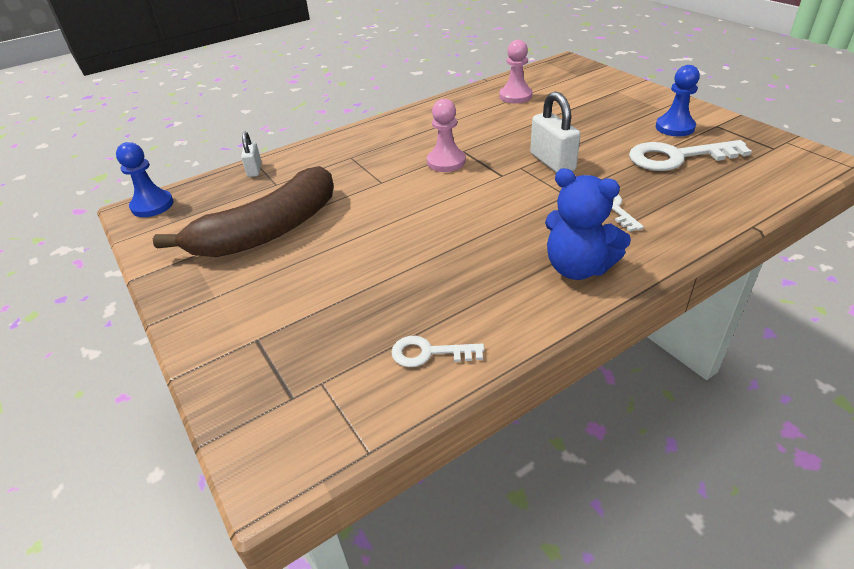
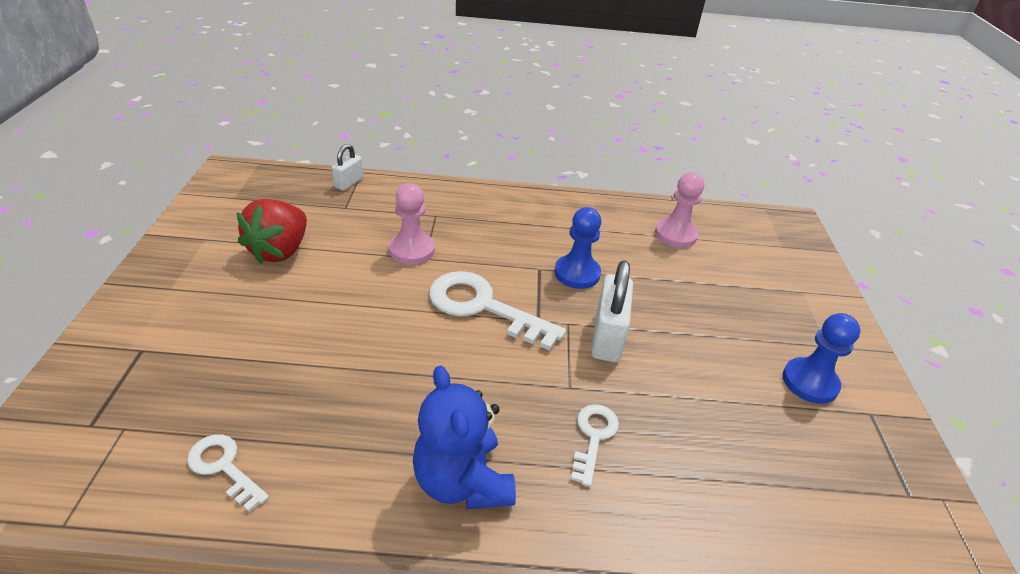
camera: 30 degrees right, 0 degrees up
(152, 205) = (242, 174): blue pawn -> blue pawn (577, 273)
(268, 231) = (280, 251): brown banana -> red strawberry
(446, 162) = (507, 271): pink pawn -> pink pawn (412, 250)
(677, 157) = (757, 423): white key -> white key (483, 307)

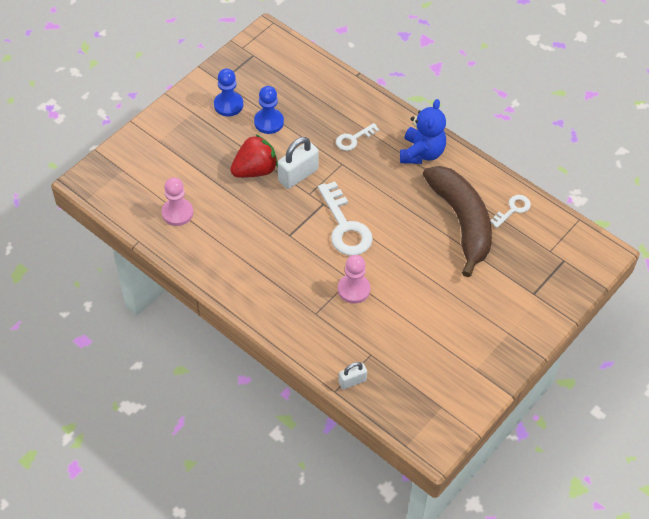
camera: 140 degrees left, 15 degrees up
(224, 467) = (513, 209): white key -> white key turned 120 degrees counterclockwise
(280, 251) = (434, 332): red strawberry -> red strawberry (255, 170)
(313, 396) = (462, 222): none -> brown banana
(577, 273) = (271, 219): blue pawn -> blue pawn (269, 122)

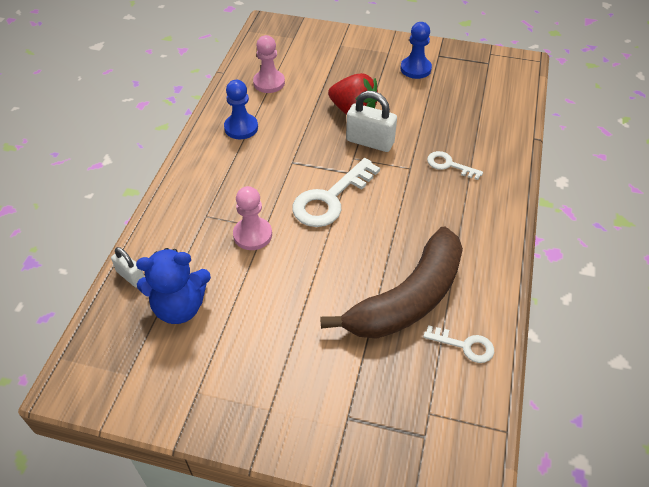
camera: 65 degrees right, 5 degrees down
(269, 122) = (418, 100): blue pawn -> blue pawn (241, 128)
(421, 153) = (477, 226): blue teddy bear -> blue teddy bear (179, 307)

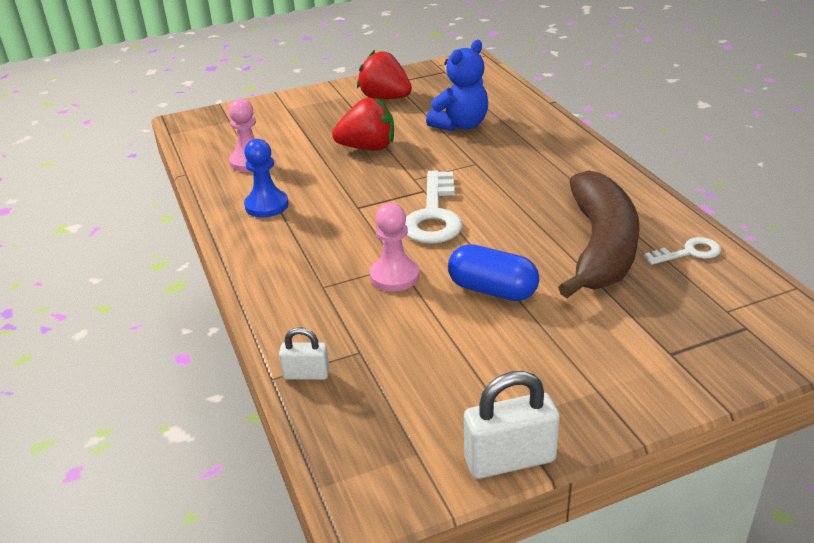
camera: 35 degrees left, 15 degrees down
(179, 307) = (397, 368): blue teddy bear -> blue teddy bear (460, 125)
(297, 286) = (492, 290): none -> blue capsule
(370, 142) = (414, 161): white padlock -> white padlock (509, 459)
(415, 69) = (385, 98): blue pawn -> red strawberry
(449, 165) = (506, 147): white key -> none

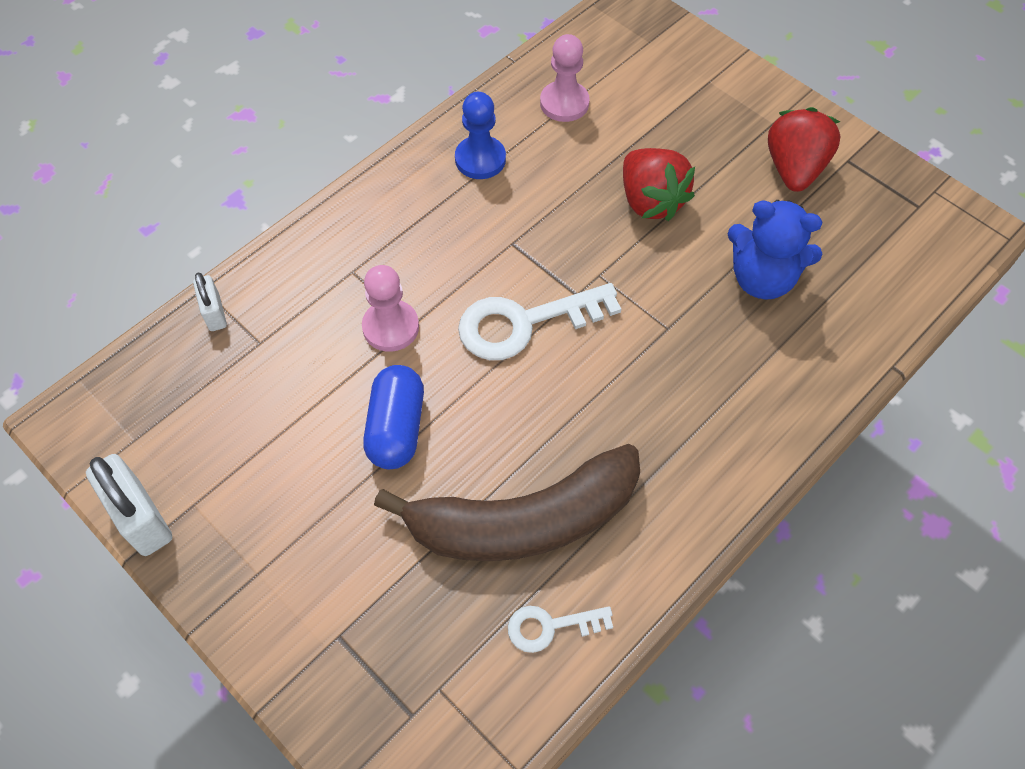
camera: 65 degrees right, 25 degrees up
(689, 252) = (550, 626): white key -> white key turned 120 degrees clockwise

